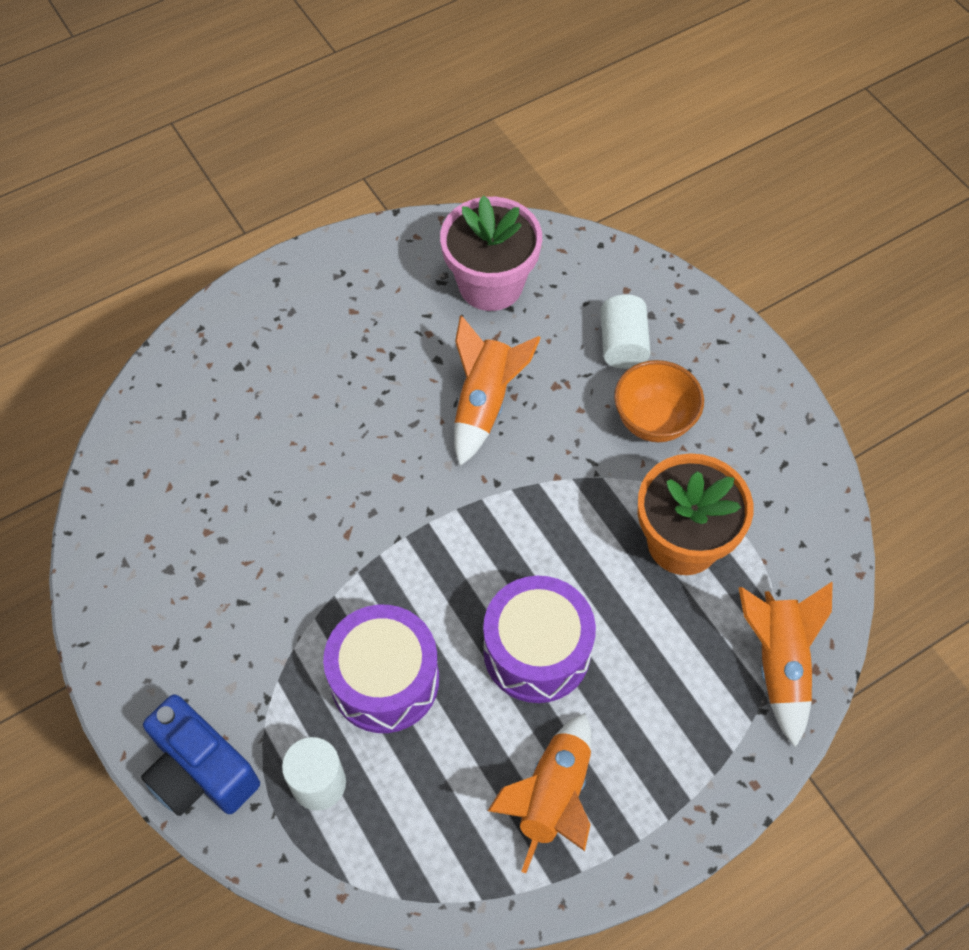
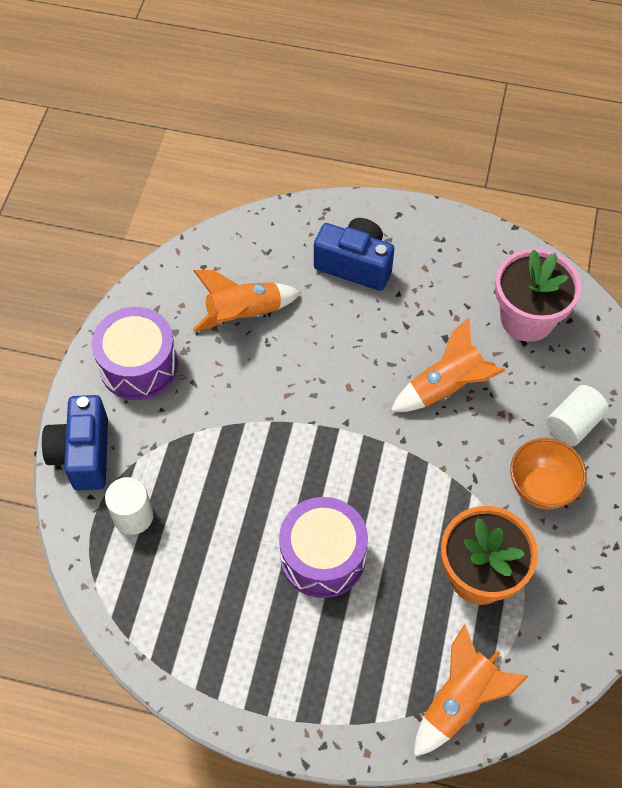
camera: 45 degrees right, 0 degrees up
(284, 360) = (355, 265): none -> blue camera
(385, 680) = (223, 494): purple drum -> purple drum (139, 365)
(553, 797) = (245, 644): orange rocket -> orange rocket (244, 314)

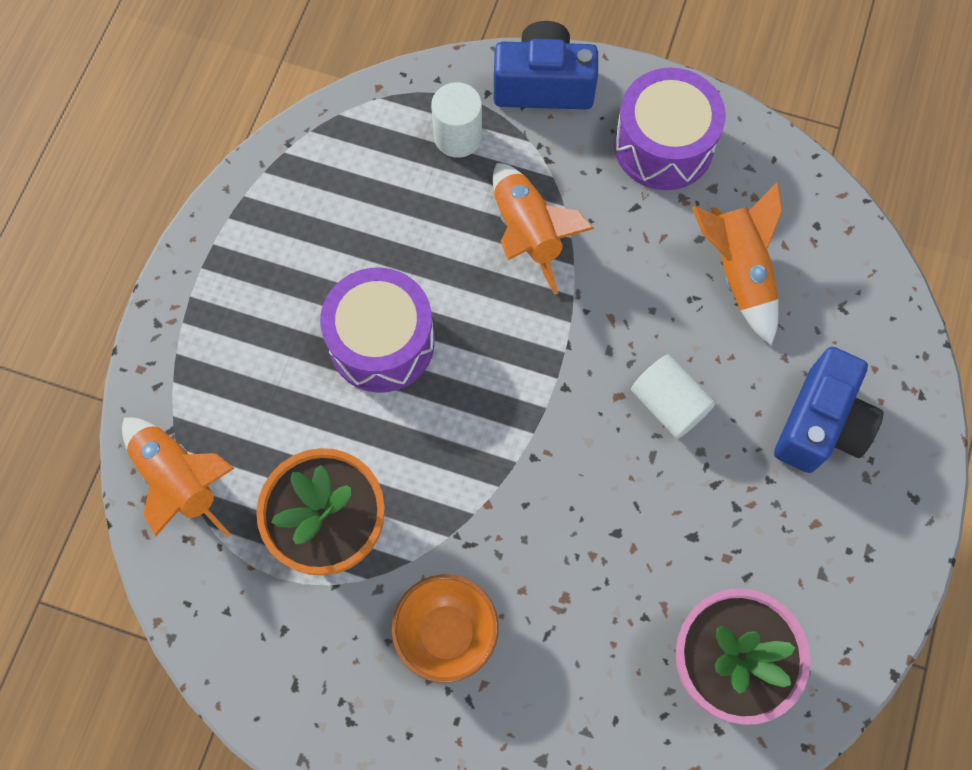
camera: 95 degrees right, 10 degrees up
(445, 387) = (611, 525): orange rocket -> orange rocket (527, 233)
(573, 424) = (541, 699): white cylinder -> white cylinder (668, 404)

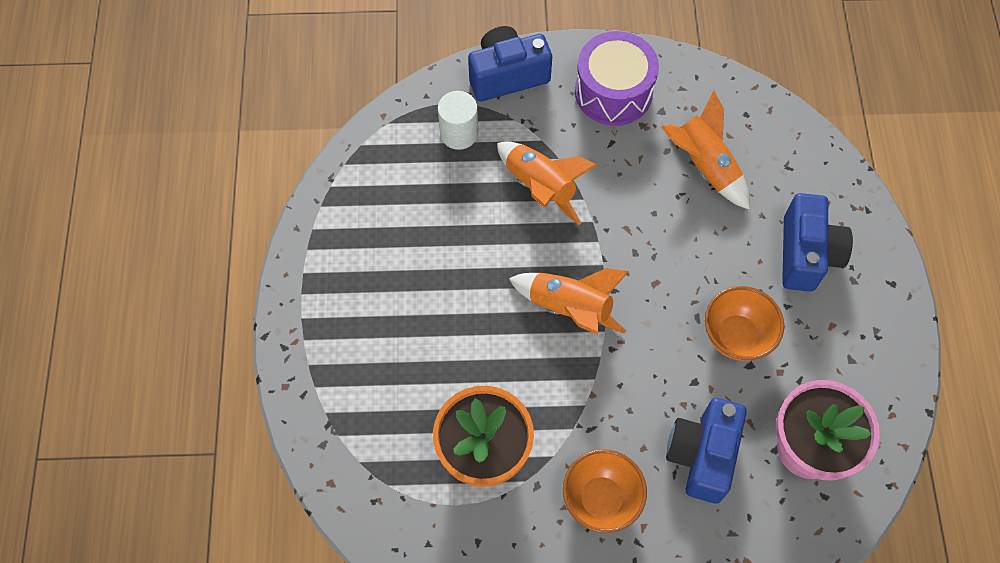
camera: 20 degrees left, 5 degrees down
(180, 480) = (351, 459): orange rocket -> orange rocket (569, 308)
(381, 342) = (464, 303): purple drum -> none
(589, 625) = (702, 455): none -> blue camera
(668, 404) = (693, 276): white cylinder -> none
(690, 495) = (736, 336): none -> orange bowl

